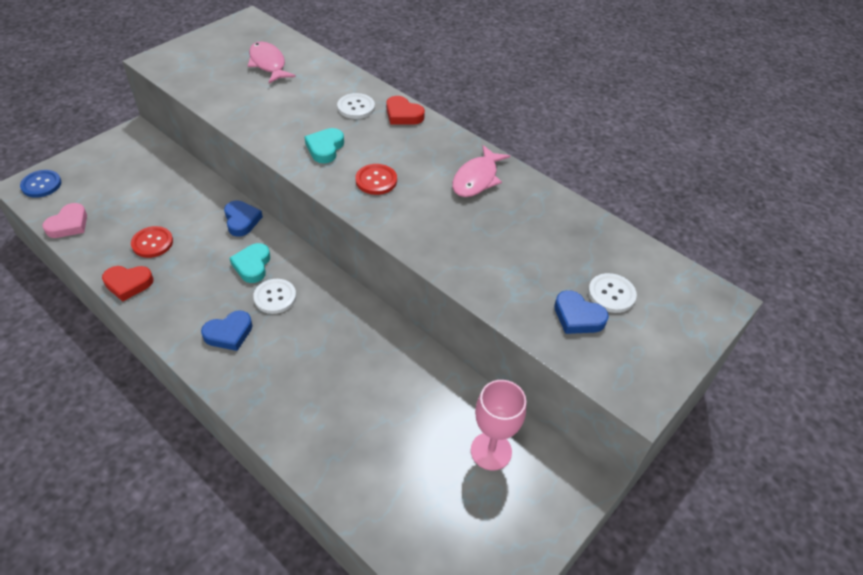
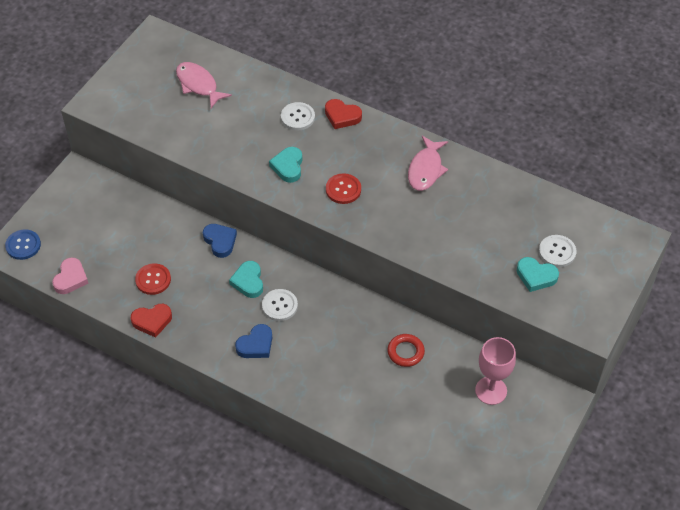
camera: 10 degrees left, 5 degrees up
(400, 380) = (405, 352): none -> red ring
(577, 317) = (536, 276): blue heart -> turquoise heart

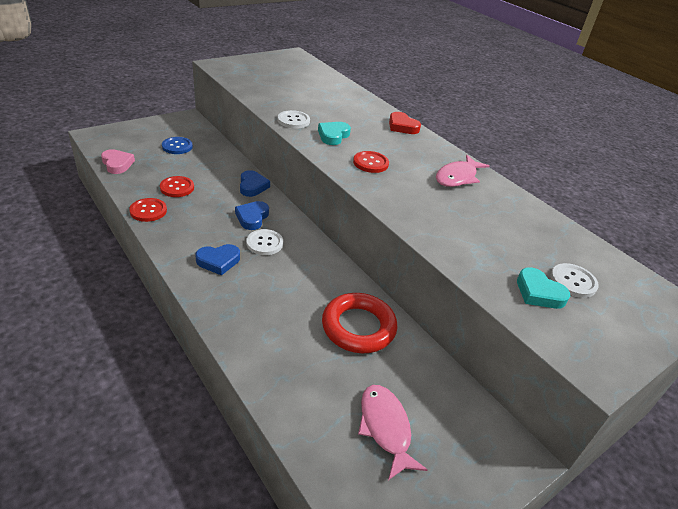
camera: 20 degrees right, 15 degrees down
(23, 245) = (107, 136): blue button -> blue button (177, 146)
(71, 278) = (117, 164): pink heart -> pink heart turned 75 degrees counterclockwise
(152, 321) = (148, 211): red heart -> red button
(198, 85) = (302, 80): pink fish -> pink fish (385, 428)
(248, 281) = (252, 218): turquoise heart -> blue heart
(297, 117) = (364, 116): white button -> white button (293, 120)
(405, 352) = (358, 327): red ring -> red ring, size x1.76
(491, 390) = (434, 405): pink goblet -> none

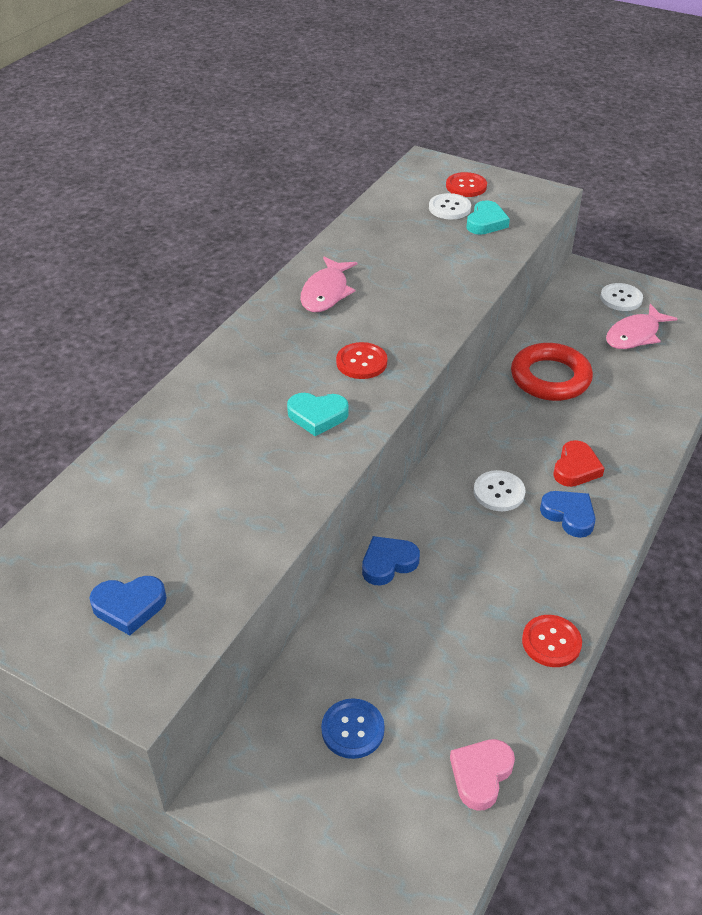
camera: 110 degrees left, 5 degrees up
(177, 188) = (470, 647): red button -> red button (466, 186)
(252, 218) = (461, 527): blue heart -> blue heart (129, 606)
(293, 120) = (307, 471): white button -> white button (621, 298)
(402, 126) = (222, 363): red heart -> red heart (576, 468)
(458, 177) = (326, 292): pink fish -> pink fish turned 90 degrees clockwise

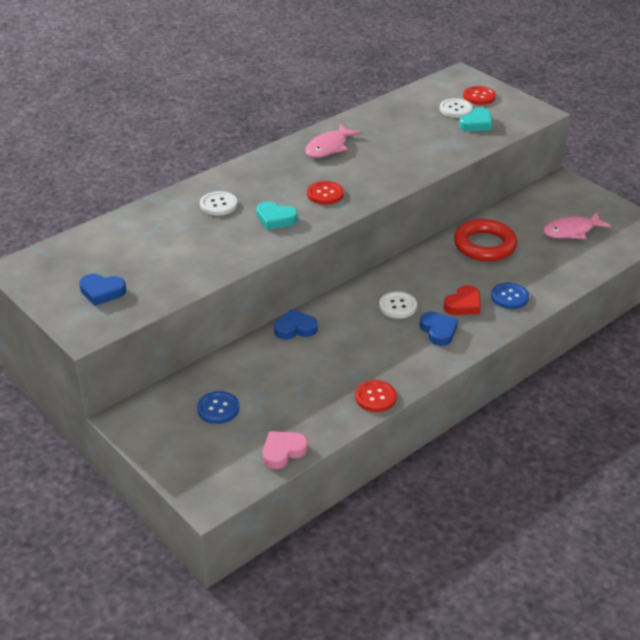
camera: 20 degrees right, 5 degrees down
(621, 298) = (578, 205): white button -> white button (218, 205)
(622, 442) = (509, 297): none -> blue button

